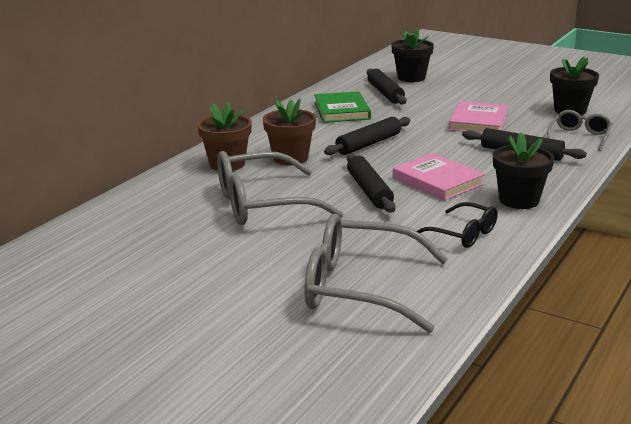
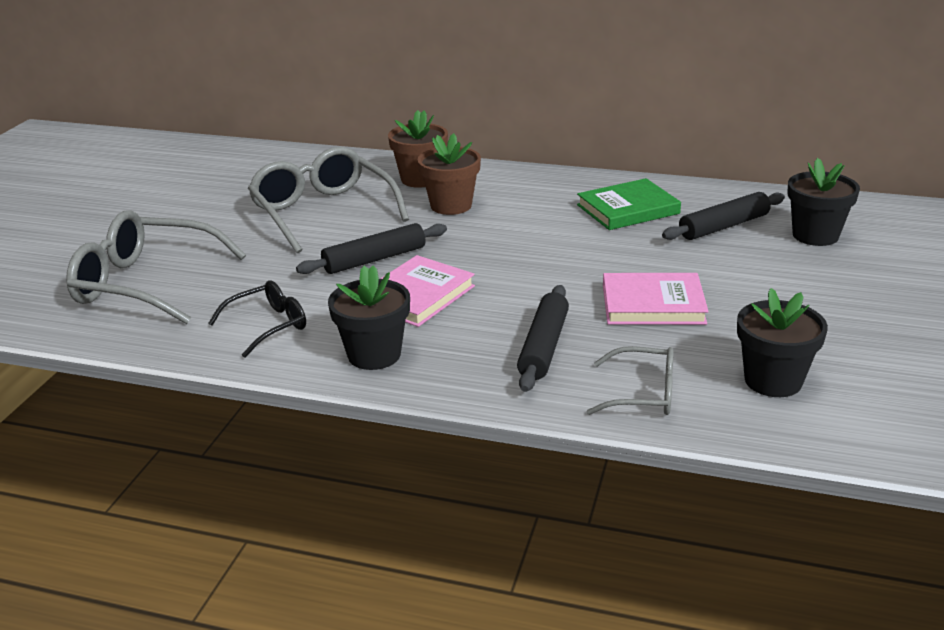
camera: 75 degrees right, 5 degrees up
(359, 288) = (145, 283): grey glasses -> grey glasses turned 75 degrees counterclockwise
(368, 144) = (518, 240): black rolling pin -> none
(463, 234) = (268, 326): black glasses -> black glasses turned 150 degrees counterclockwise

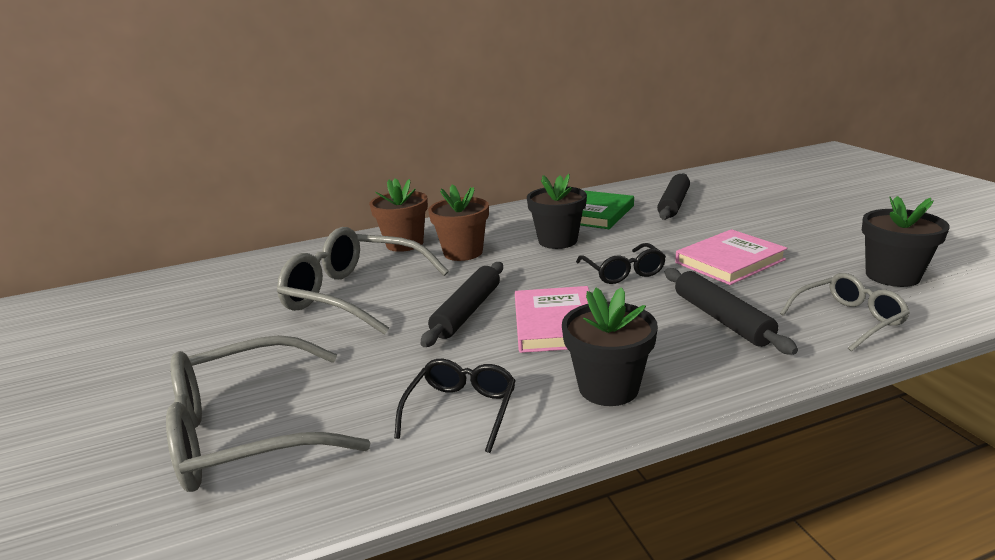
camera: 35 degrees left, 5 degrees down
(543, 276) = (623, 272): none -> black glasses
(815, 235) = (732, 192): black flower pot -> black flower pot (558, 241)

